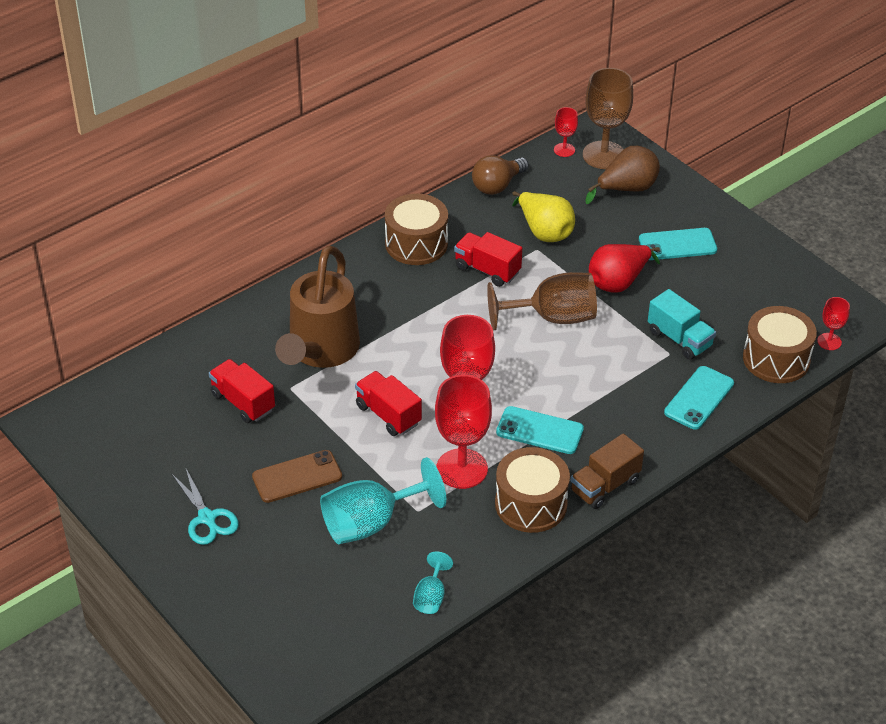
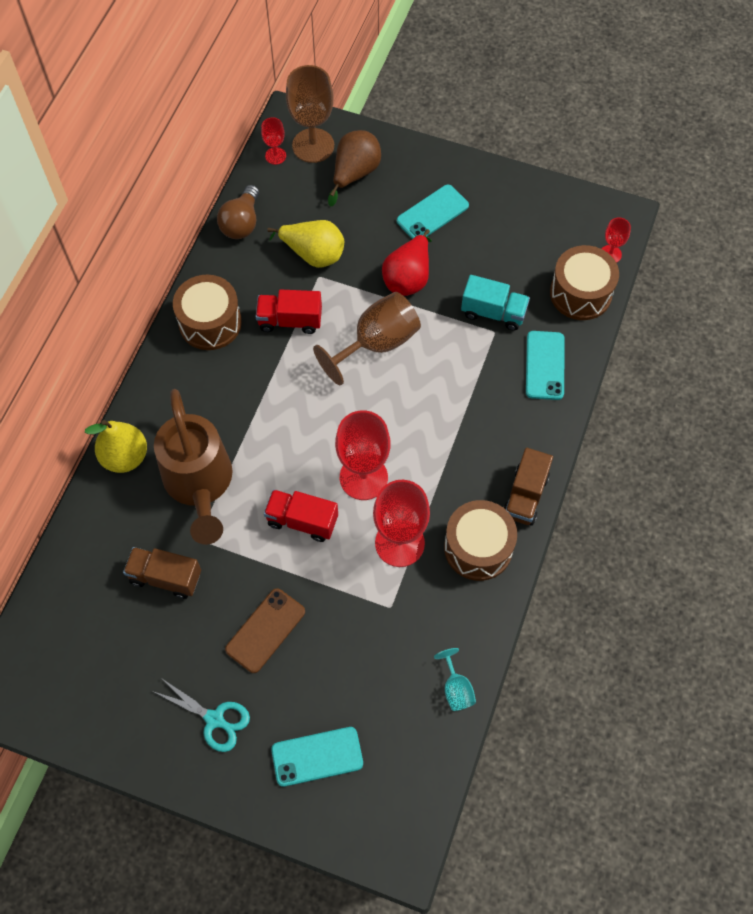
camera: 30 degrees left, 20 degrees up
(243, 402) = (165, 577): red truck -> brown truck
(273, 306) = (125, 457): none -> yellow pear
(371, 523) = (359, 642): turquoise goblet -> none
(539, 431) = (439, 468): turquoise phone -> turquoise phone (317, 756)

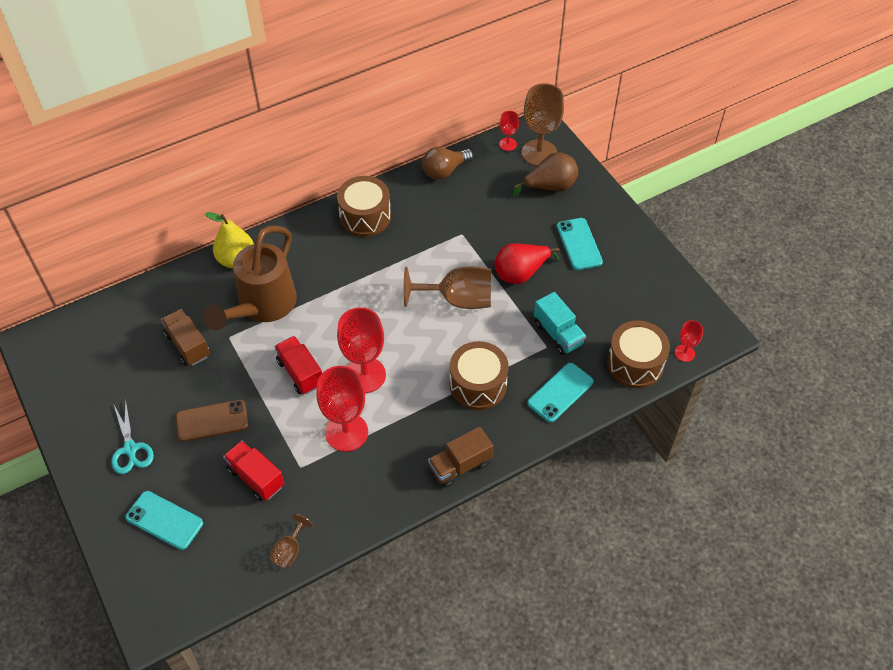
camera: 40 degrees right, 10 degrees down
(290, 320) = (416, 248): red truck -> red truck (256, 477)
(313, 254) = (472, 218): yellow pear -> none
(432, 213) = (579, 244): turquoise phone -> turquoise phone turned 75 degrees clockwise
(456, 689) = (289, 550): turquoise goblet -> brown goblet
(478, 548) = (394, 474): brown drum -> brown drum (478, 385)

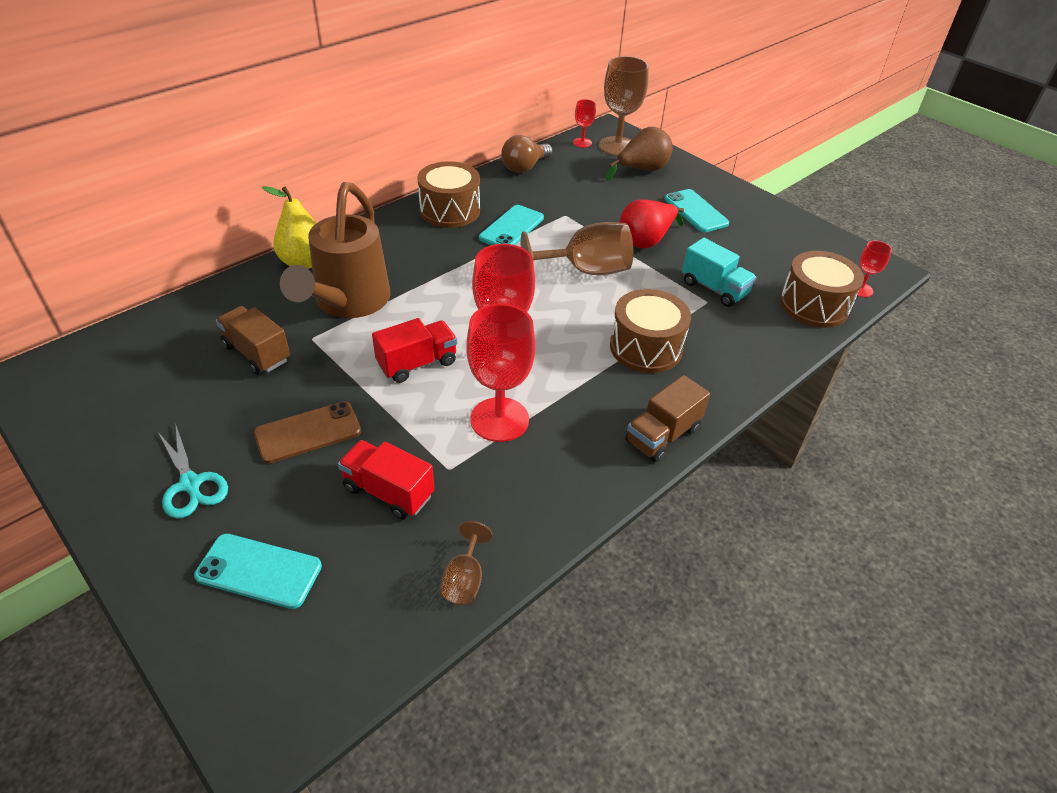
camera: 15 degrees left, 10 degrees down
(300, 373) = (417, 363): red truck -> red truck turned 105 degrees clockwise
(560, 392) = (746, 342): turquoise phone -> turquoise phone (512, 228)

